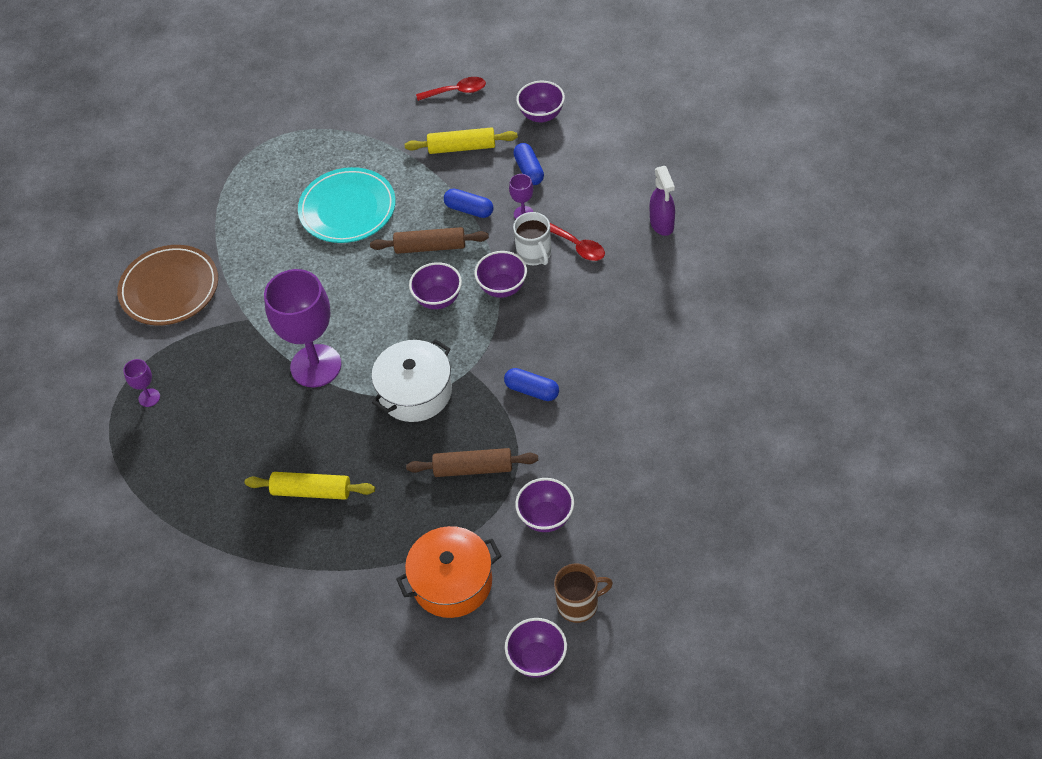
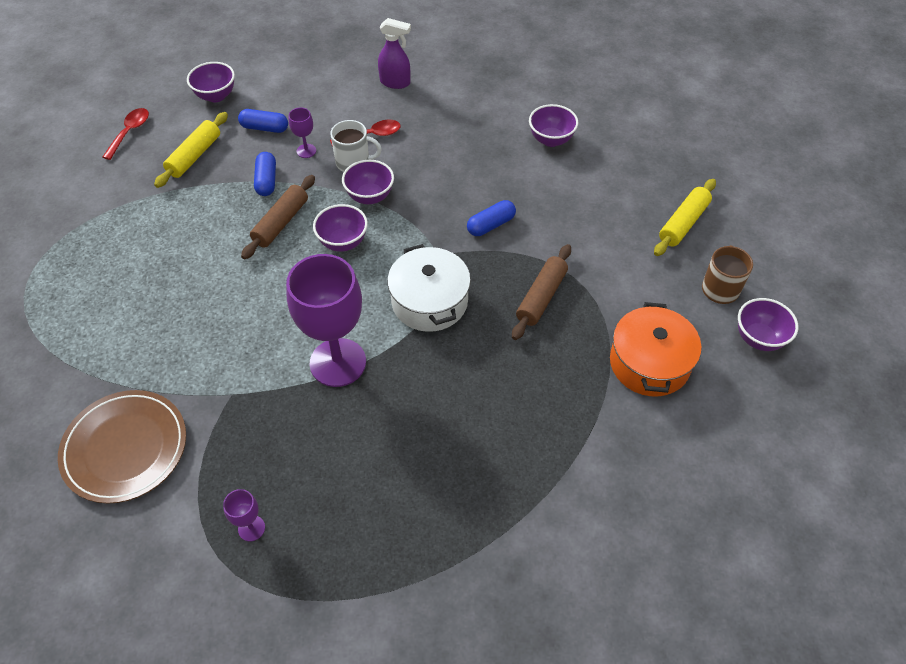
camera: 65 degrees left, 0 degrees up
(311, 491) = (480, 428): yellow rolling pin -> yellow rolling pin (683, 223)
(347, 209) = (178, 260): turquoise plate -> none
(469, 209) = (266, 181): blue capsule -> blue capsule turned 60 degrees counterclockwise
(546, 517) = (623, 272): purple bowl -> purple bowl (551, 140)

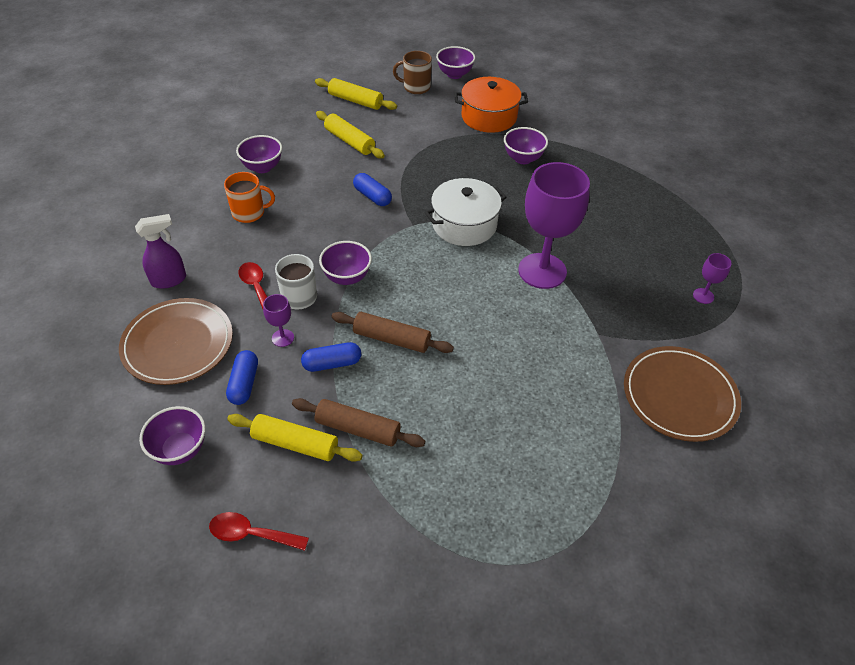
camera: 100 degrees left, 5 degrees down
(319, 91) = (178, 344): none -> brown plate
(343, 242) = (409, 288): purple bowl -> purple bowl (523, 159)
(395, 82) = (169, 280): purple spray bottle -> purple spray bottle turned 60 degrees clockwise
(478, 130) = (249, 213): none -> orange mug
(541, 297) = (444, 166): brown rolling pin -> brown rolling pin (358, 429)
(596, 212) = (349, 141): none -> yellow rolling pin

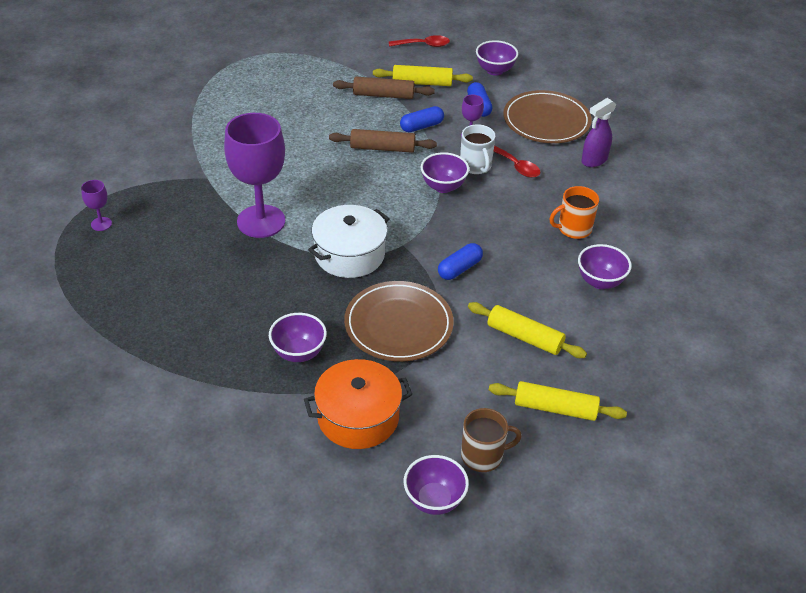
camera: 165 degrees right, 5 degrees down
(372, 196) = (459, 269): blue capsule -> blue capsule turned 75 degrees counterclockwise
(679, 396) = (142, 146): brown plate -> brown plate (398, 325)

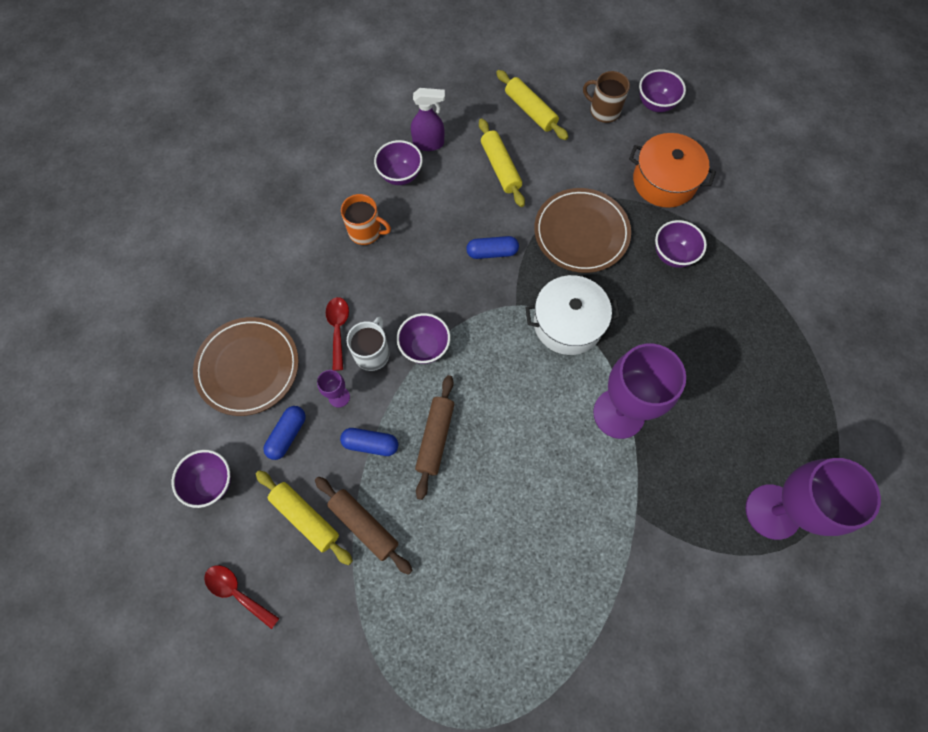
camera: 140 degrees left, 25 degrees up
(101, 224) = (772, 511): purple goblet -> purple goblet, size x2.38
(382, 148) = (435, 438): brown rolling pin -> brown rolling pin turned 60 degrees clockwise
(594, 160) = (265, 289): purple spray bottle -> purple spray bottle (429, 143)

